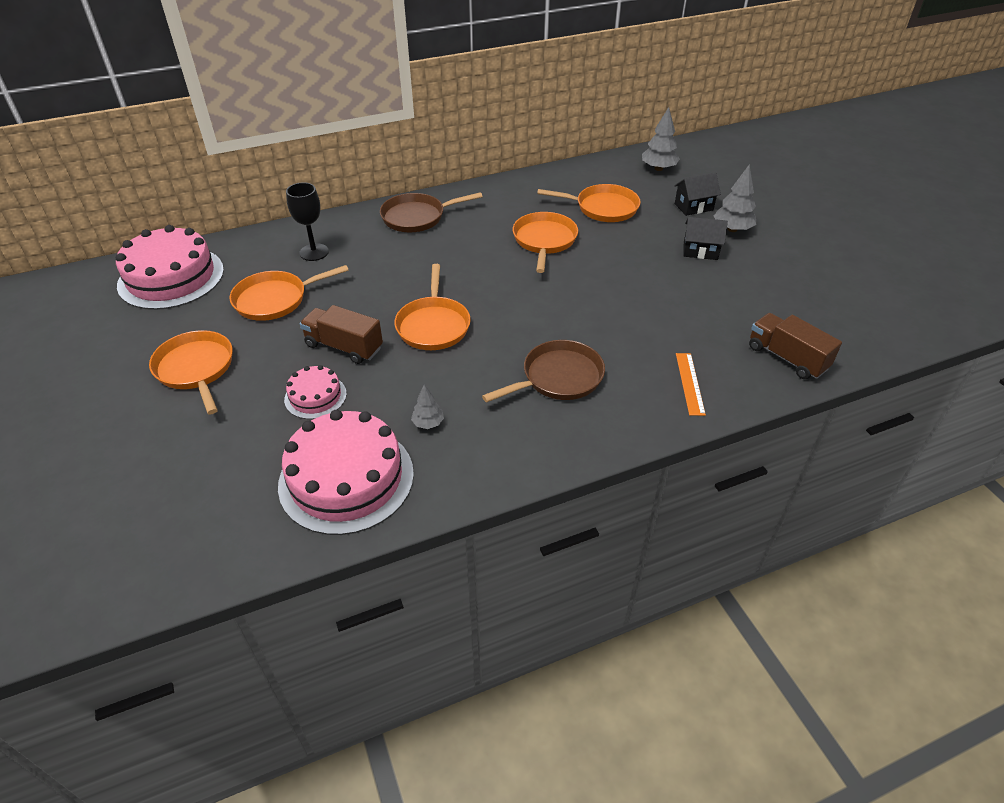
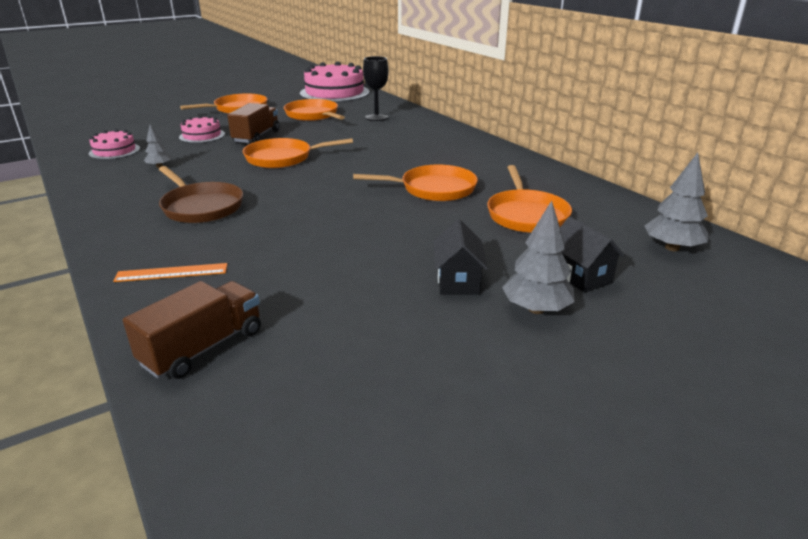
camera: 80 degrees right, 15 degrees down
(346, 478) = (114, 151): pink cake -> pink cake, size x0.51
(417, 217) = (447, 139): brown pan -> none

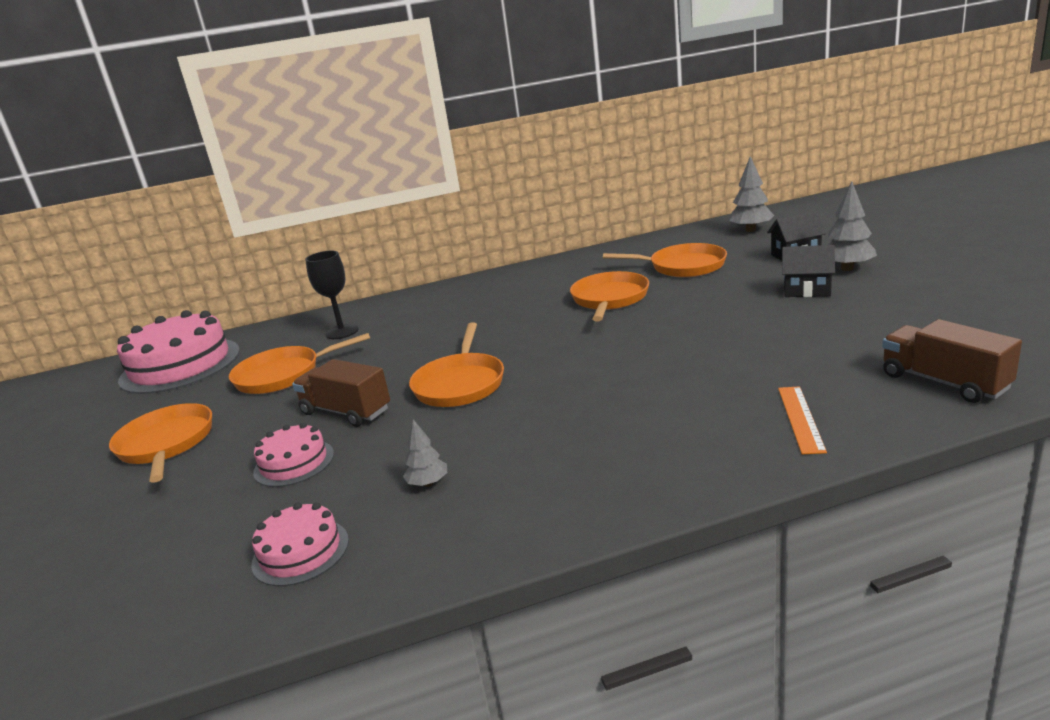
camera: 70 degrees left, 5 degrees down
(201, 207) = (613, 424): brown pan -> none

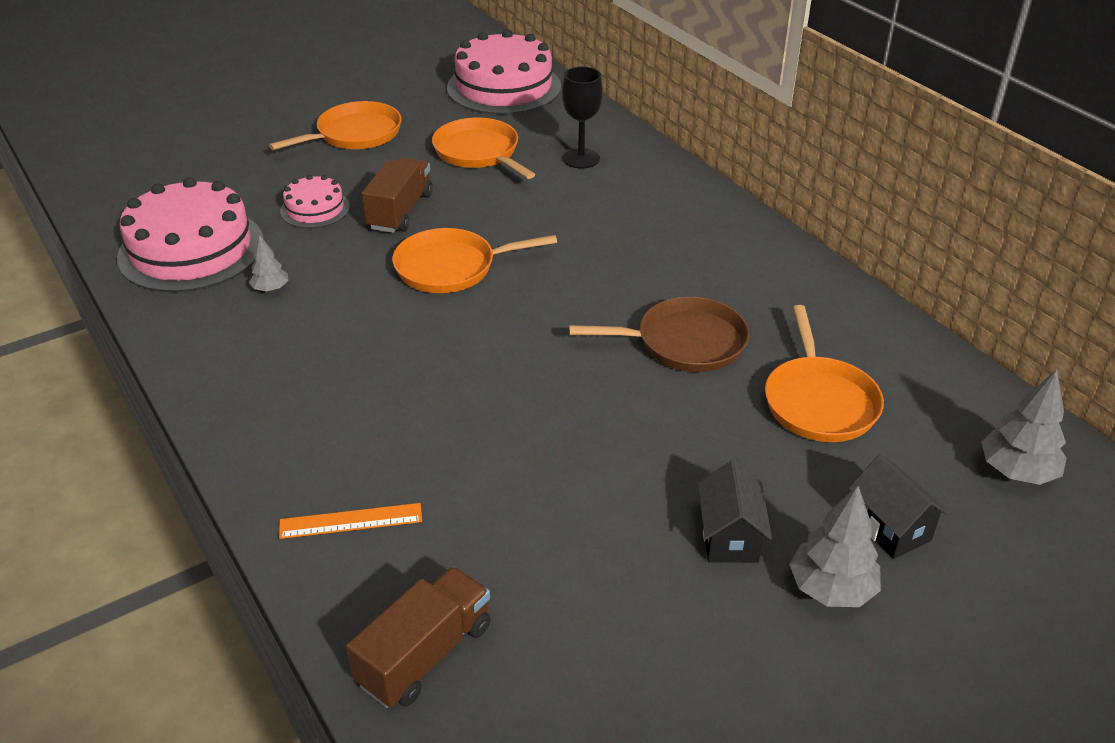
camera: 70 degrees right, 15 degrees up
(300, 552) = (191, 249): pink cake -> pink cake, size x1.97
(609, 299) = (684, 343): orange pan -> brown pan

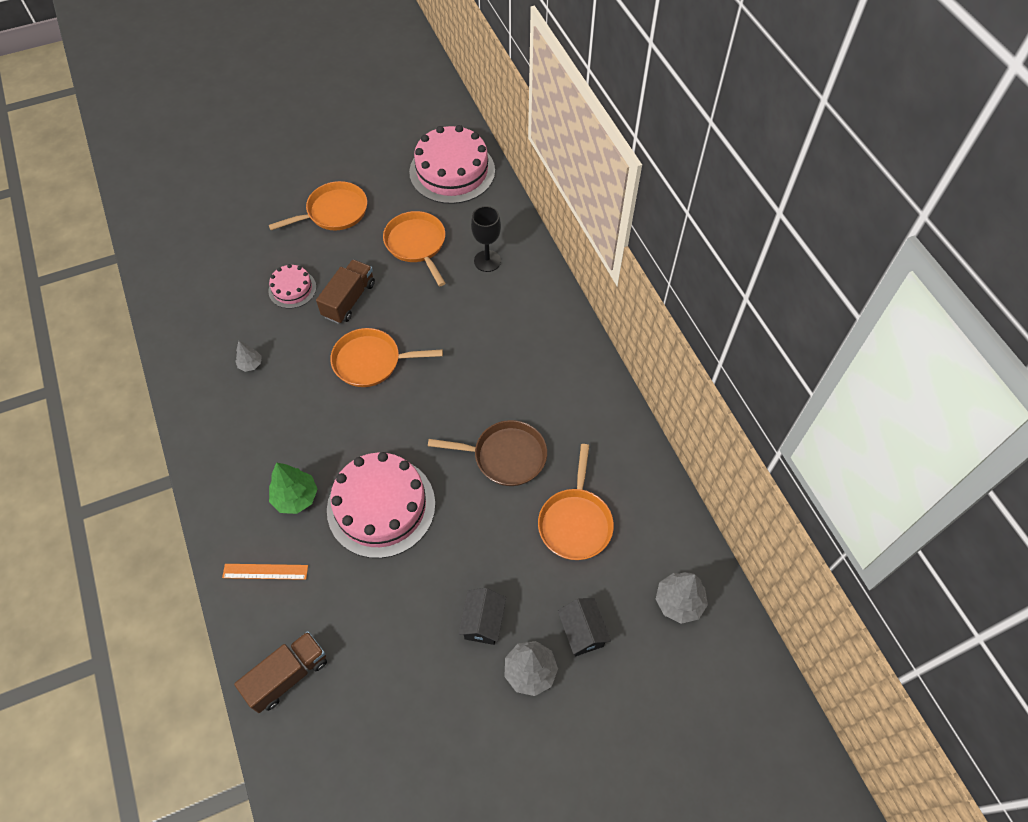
camera: 10 degrees right, 20 degrees up
(191, 249) = (205, 318): pink cake -> pink cake (381, 506)
(378, 425) = (296, 497): none -> green tree

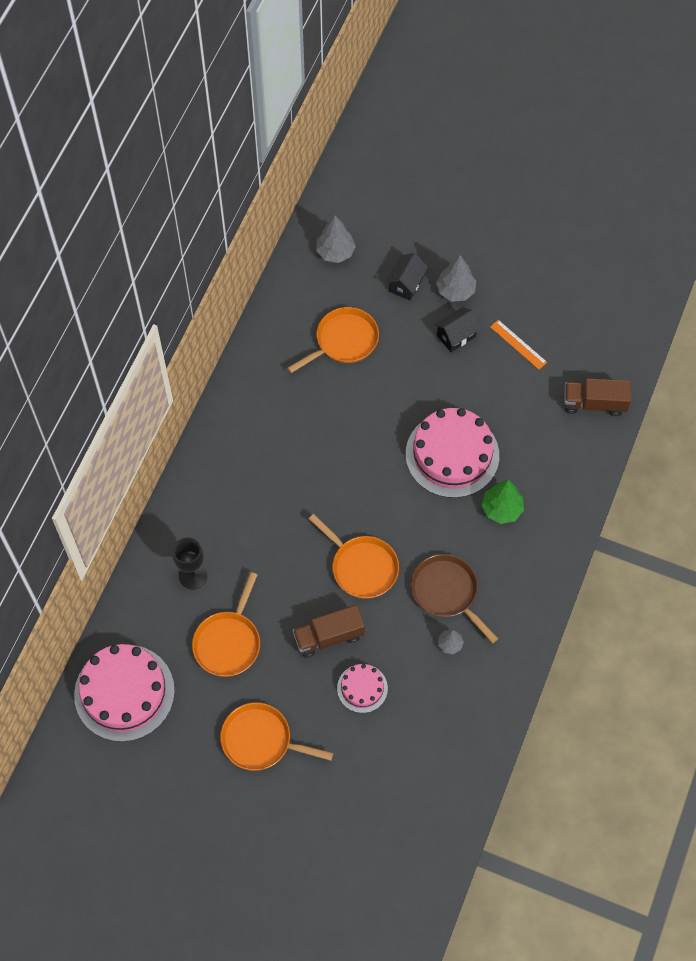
camera: 135 degrees left, 5 degrees up
(265, 571) = (560, 476): orange ruler -> orange ruler (518, 344)
(505, 456) = (341, 417): brown pan -> brown pan (447, 592)

